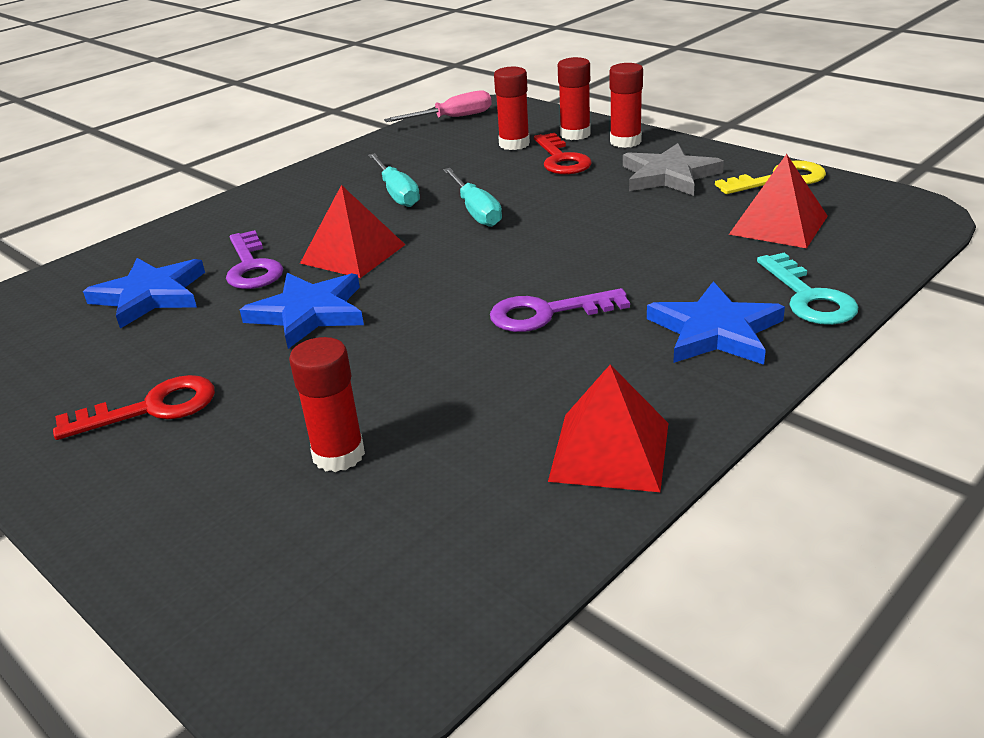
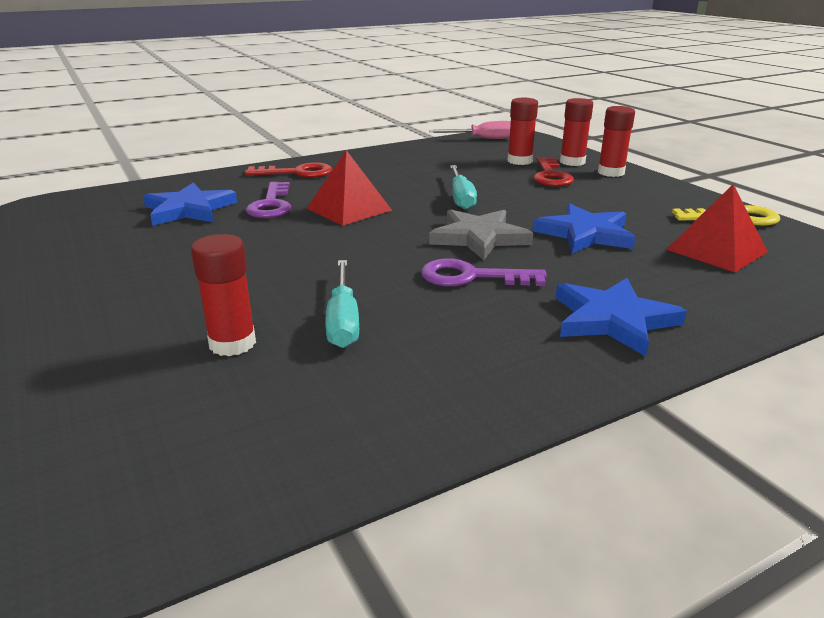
camera: 15 degrees right, 5 degrees down
(151, 408) = (128, 280): red key -> red key (297, 173)
(308, 313) = (287, 241): blue star -> blue star (585, 234)
(397, 193) = (409, 177): turquoise screwdriver -> turquoise screwdriver (343, 320)
(609, 451) = (458, 395): red pyramid -> none
(669, 175) = (635, 200): grey star -> grey star (479, 238)
(808, 297) = (718, 311): turquoise key -> none

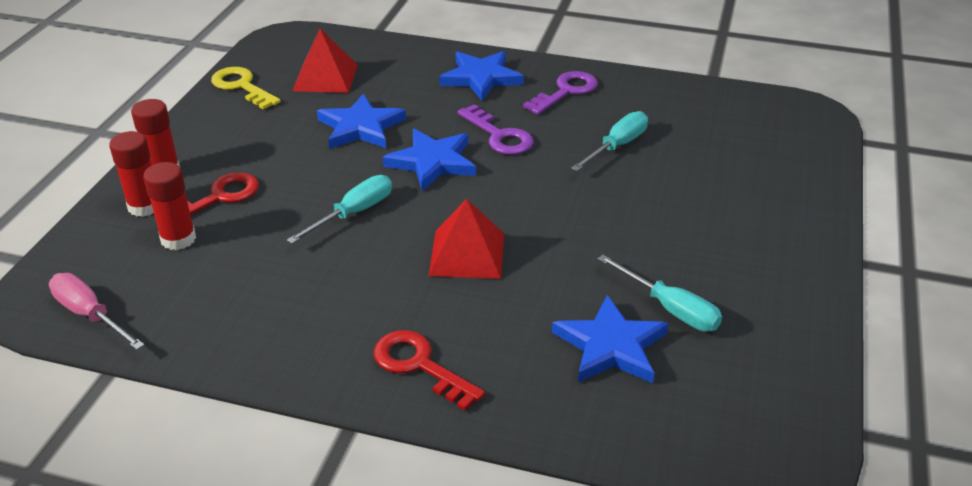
camera: 135 degrees left, 10 degrees up
(160, 235) = (670, 309): none -> turquoise screwdriver
(232, 343) = (693, 163): red glue stick -> none
(271, 205) = (524, 305): purple key -> purple key (566, 91)
(479, 238) = (432, 162): grey star -> blue star

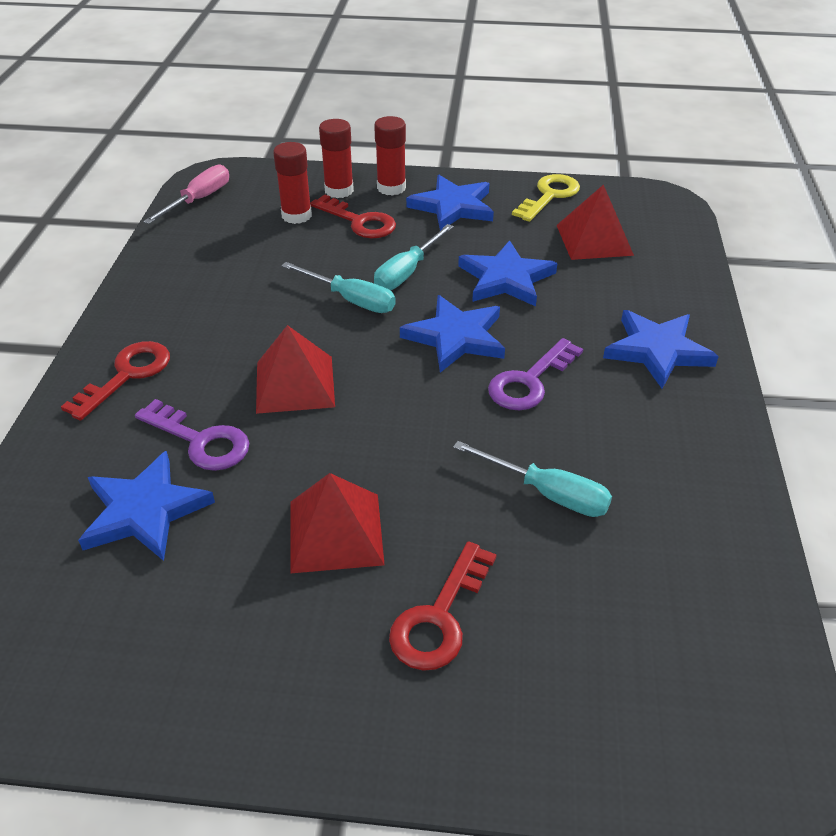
camera: 80 degrees right, 5 degrees up
(226, 139) = (453, 207): none -> blue star
(566, 91) = (666, 431): purple key -> purple key (200, 441)
(644, 242) = (336, 532): none -> red pyramid
(670, 309) = (207, 563): turquoise screwdriver -> turquoise screwdriver (407, 272)
(721, 203) = (439, 617): none -> red key

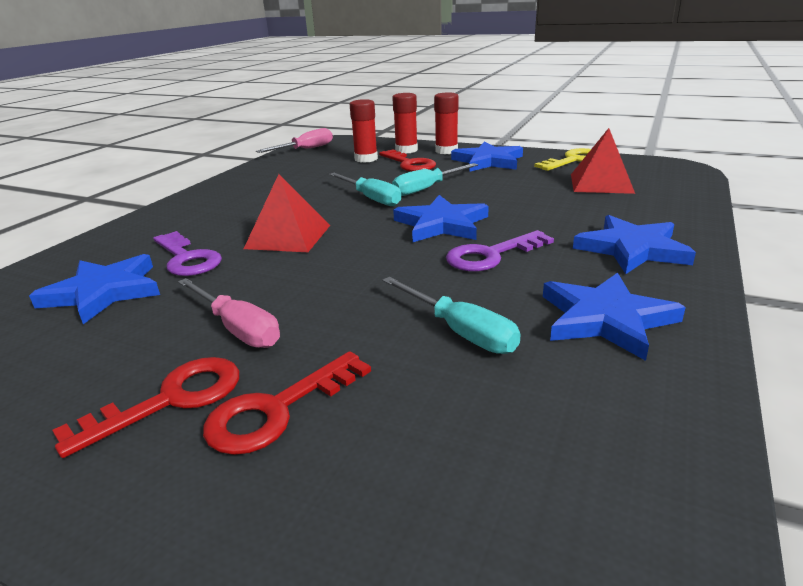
camera: 20 degrees right, 15 degrees down
(127, 375) = (173, 220): red key -> red key (170, 400)
(336, 532) = (237, 328): red pyramid -> pink screwdriver
(506, 279) = (508, 197): blue star -> blue star (605, 319)

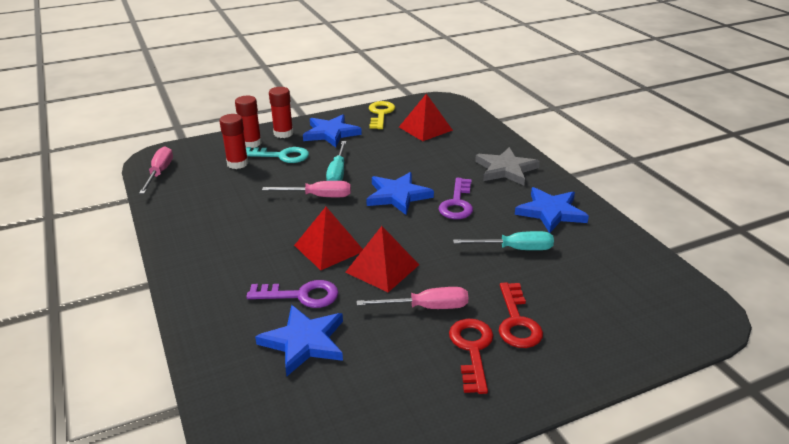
camera: 50 degrees left, 5 degrees up
(287, 273) = (382, 268): none -> red pyramid
(371, 198) = (318, 196): turquoise screwdriver -> pink screwdriver
(409, 164) = (281, 156): red key -> turquoise key
(632, 249) = (506, 169): blue star -> grey star

